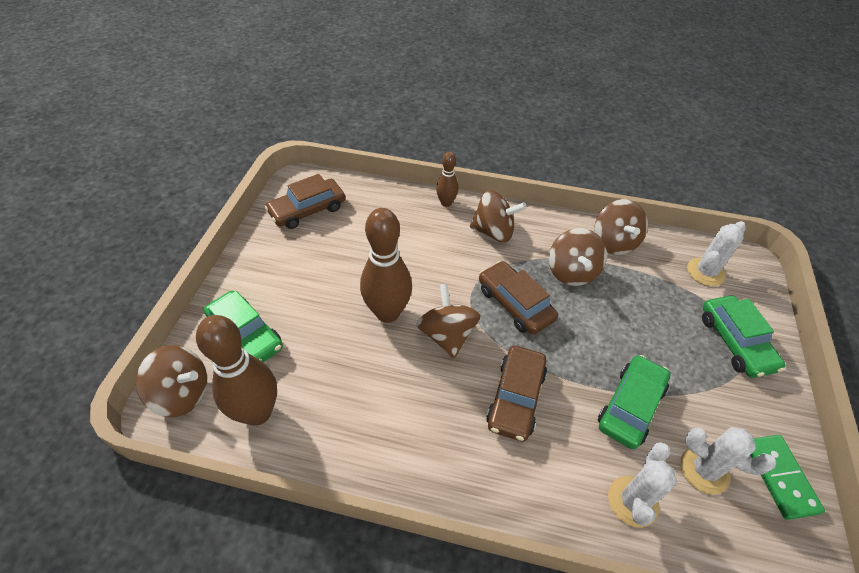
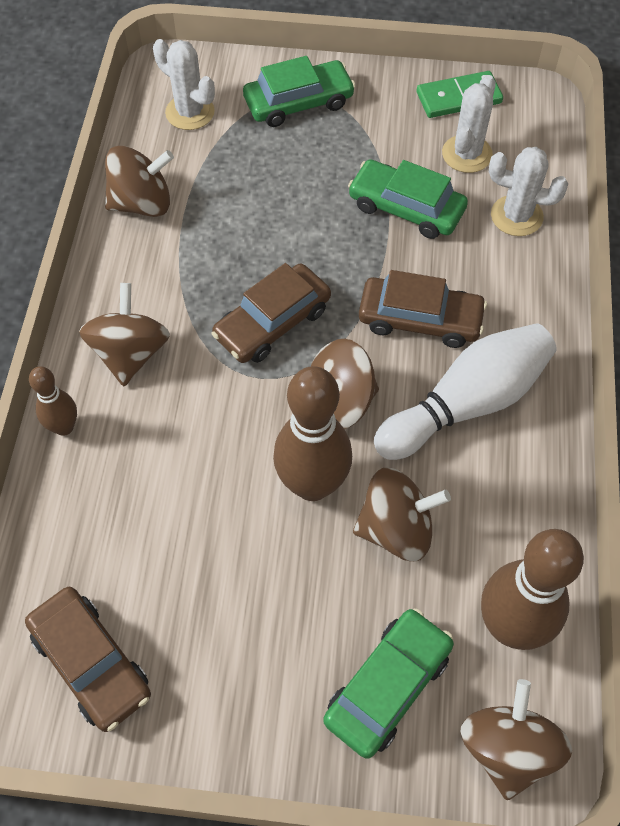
camera: 95 degrees left, 10 degrees up
(436, 418) = (466, 403): none -> white bowling pin
(571, 272) = (205, 255): brown spinning top -> brown spinning top (396, 529)

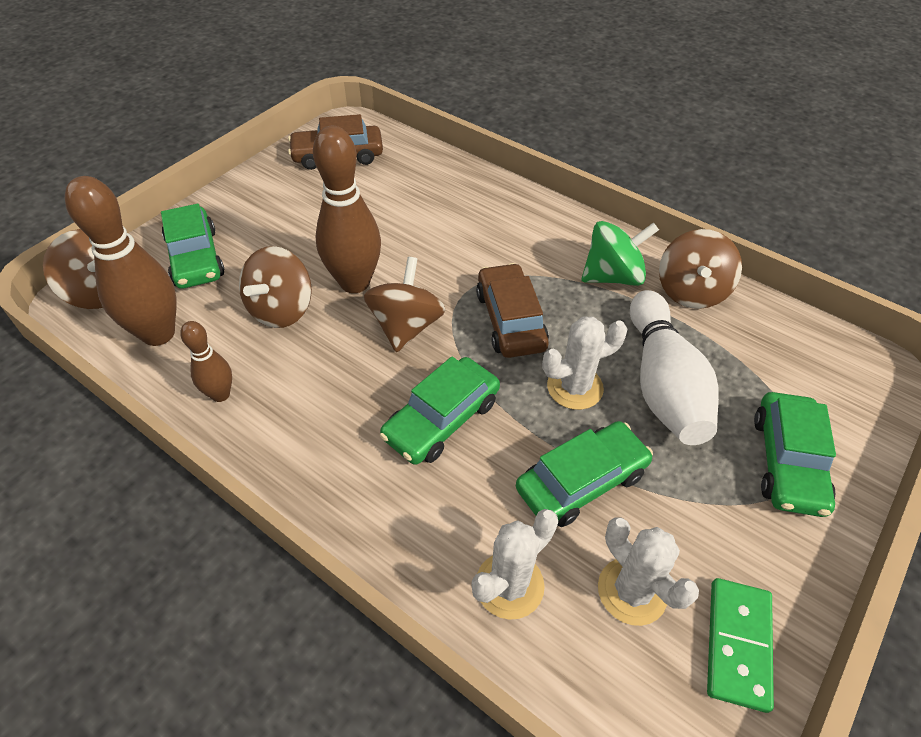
camera: 120 degrees right, 10 degrees down
(64, 427) = (500, 189): brown bowling pin -> brown bowling pin (220, 394)
(130, 353) = (538, 235): brown spinning top -> none
(157, 267) = (613, 276): none -> green spinning top
(190, 112) = (802, 365): white cactus -> white cactus (575, 387)
(420, 319) = (441, 419): brown car -> green car
(466, 403) = (336, 406): white bowling pin -> white bowling pin (663, 384)

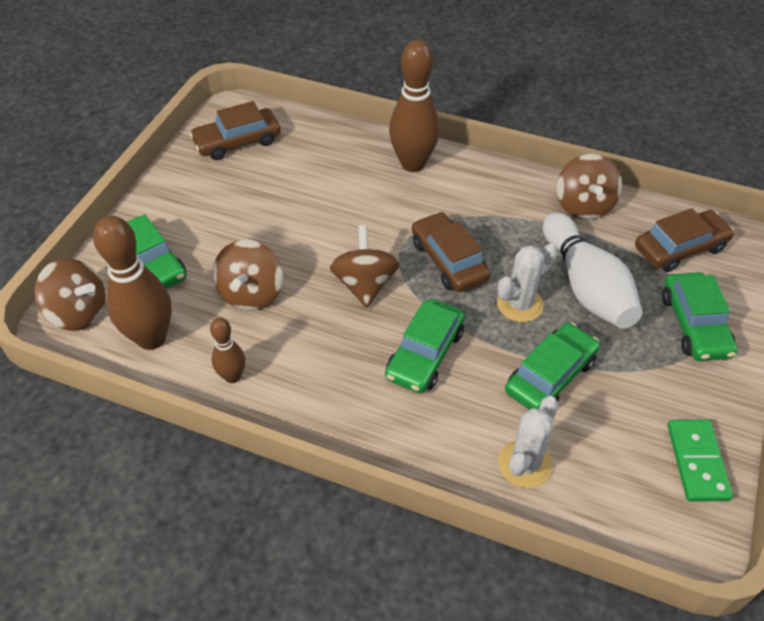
camera: 15 degrees left, 0 degrees up
(355, 282) = (305, 256): brown bowling pin -> brown bowling pin (413, 164)
(613, 276) = (518, 205): green spinning top -> none
(632, 591) = (613, 445): white cactus -> none
(796, 364) = (680, 248): none -> brown car

